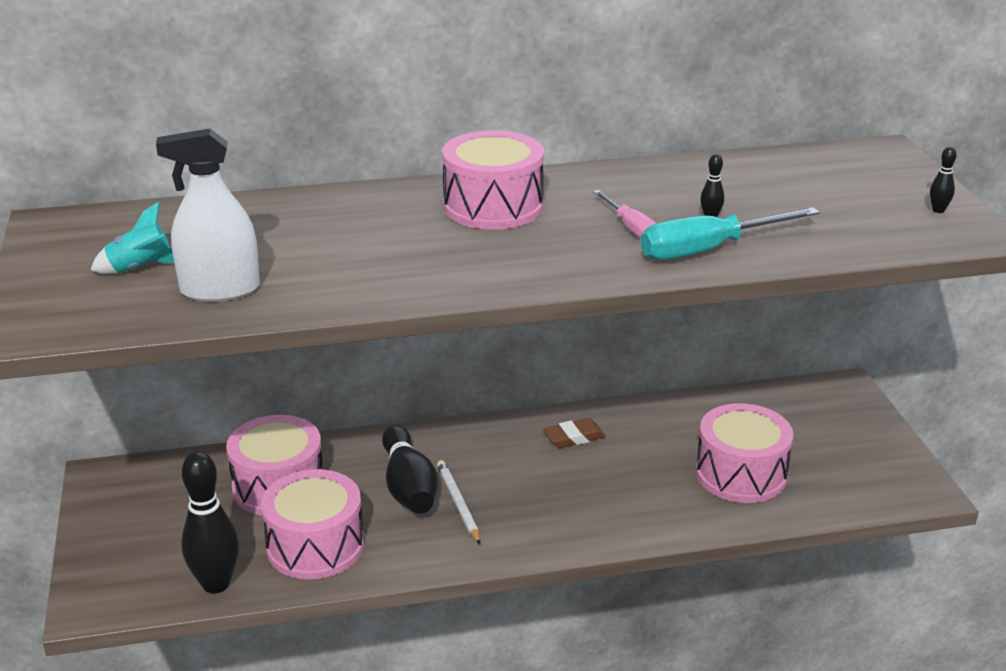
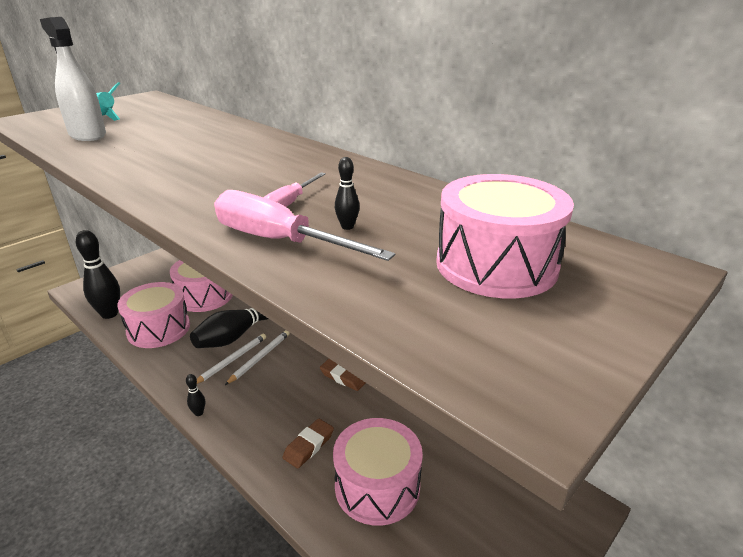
camera: 55 degrees right, 0 degrees up
(476, 482) = (260, 358): none -> white pencil
(493, 206) = (272, 159): pink drum -> pink drum (496, 265)
(655, 495) = (309, 446): none -> brown eraser
(708, 249) = (279, 241): turquoise screwdriver -> pink screwdriver
(938, 210) = (556, 345): black bowling pin -> black bowling pin (199, 413)

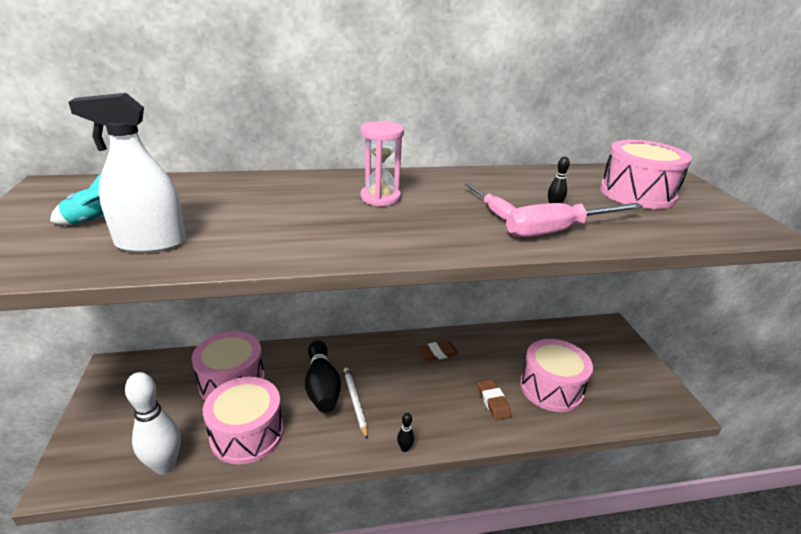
camera: 55 degrees left, 0 degrees up
(109, 314) = (165, 465): black bowling pin -> white bowling pin
(251, 160) = (380, 198): none -> pink hourglass
(260, 358) = (369, 385): white pencil -> none

